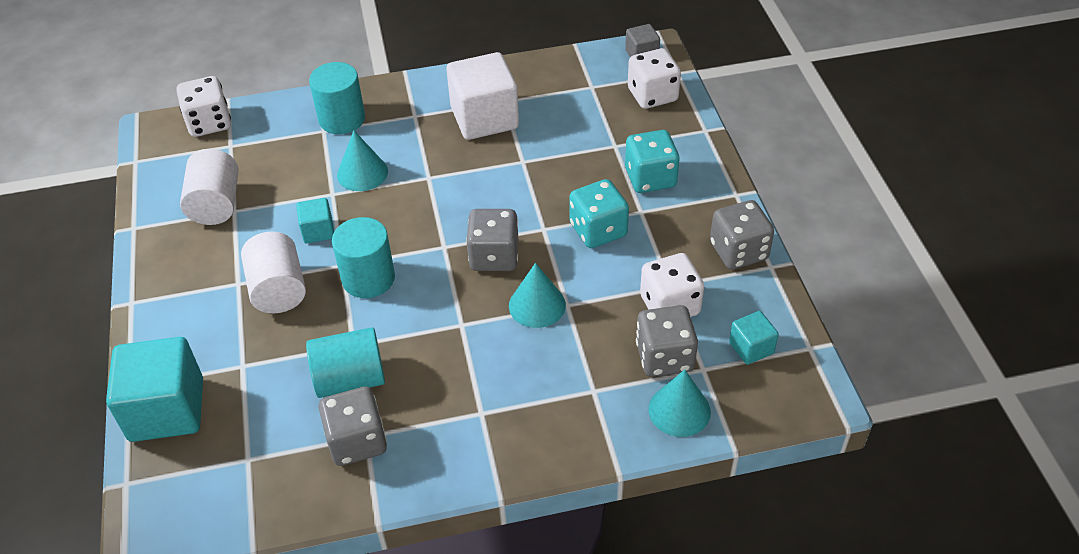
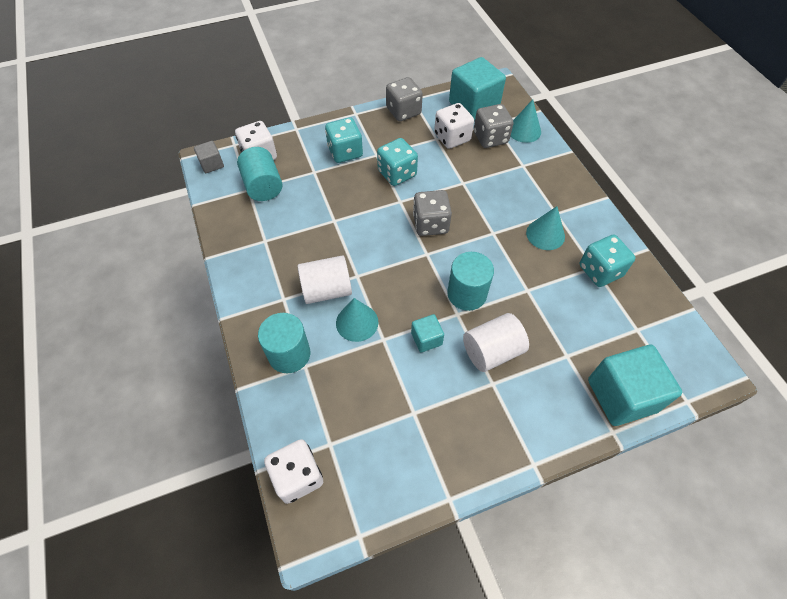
camera: 100 degrees left, 10 degrees up
(216, 204) = (409, 431): white cylinder -> white cylinder (327, 290)
(350, 379) = (556, 285): turquoise cylinder -> turquoise cylinder (263, 186)
(357, 441) = (600, 271): grey dice -> turquoise dice
(484, 118) = (286, 250): white cube -> none
(537, 305) = (467, 197): turquoise cone -> turquoise cone (545, 234)
(751, 348) = (474, 105): turquoise cube -> turquoise cube, size x2.04

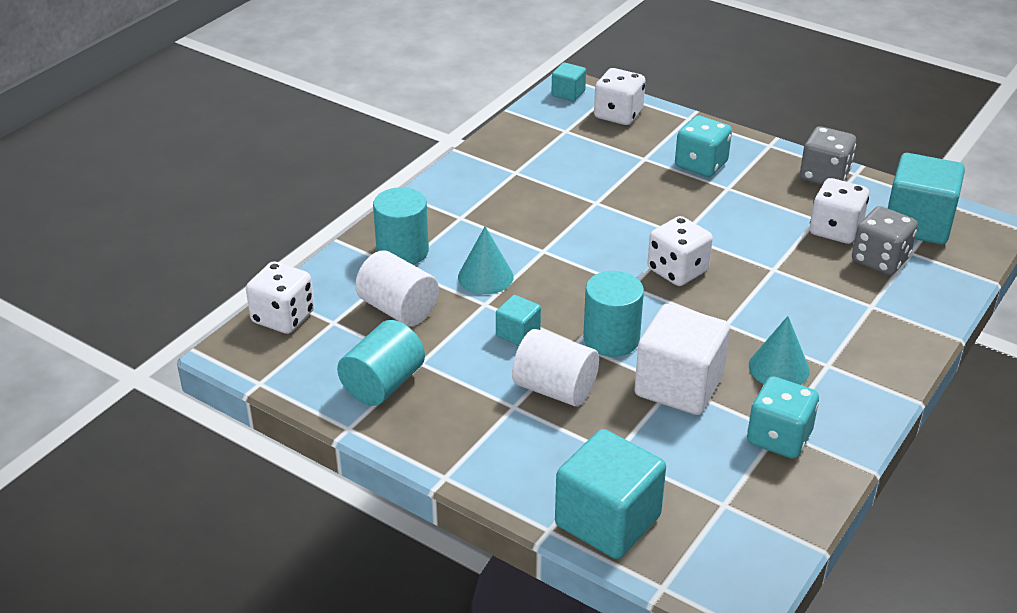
camera: 55 degrees right, 20 degrees down
(212, 164) = (568, 93): grey cube -> turquoise cube
(263, 186) = (582, 137): turquoise cylinder -> turquoise cylinder (383, 384)
(327, 290) = (502, 239): white cylinder -> white cylinder (398, 309)
(397, 173) = (719, 214): turquoise dice -> none
(430, 224) = (677, 270): grey dice -> white dice
(524, 130) = (935, 282): turquoise cone -> none
(530, 288) = (679, 386): none -> white cube

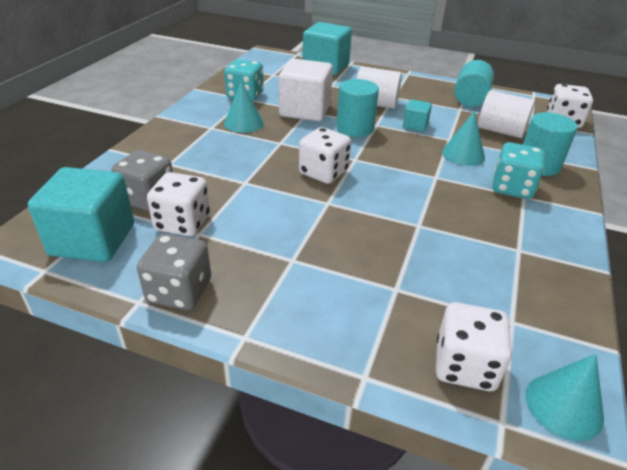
camera: 165 degrees right, 0 degrees up
(568, 93) = (564, 406): turquoise cube -> turquoise cone
(701, 165) = (328, 287): turquoise dice -> turquoise dice (512, 188)

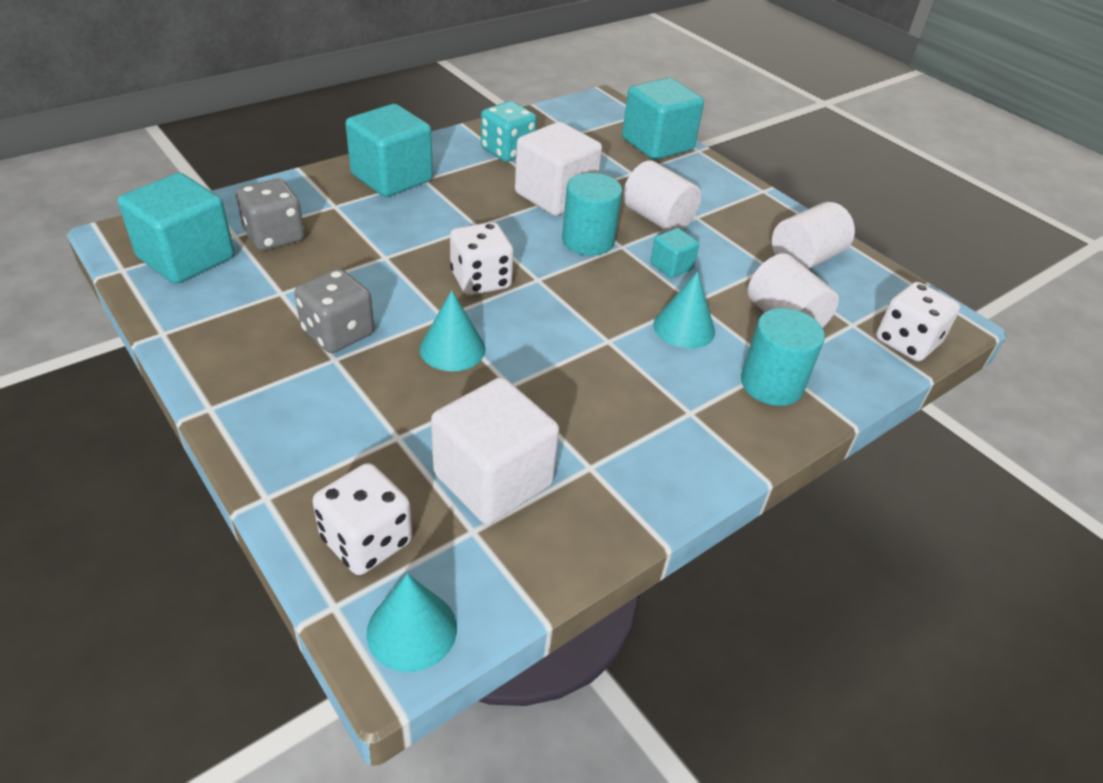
camera: 30 degrees right, 5 degrees up
(179, 291) = (203, 340): grey dice -> grey dice (338, 333)
(182, 223) = (277, 275): white dice -> none
(188, 133) = (392, 178): none -> turquoise cube
(243, 123) = (464, 186): turquoise cone -> turquoise cone (452, 349)
(470, 99) = (805, 258): turquoise cylinder -> white cylinder
(482, 284) = (493, 479): none -> white cube
(512, 188) = (689, 395): turquoise dice -> none

